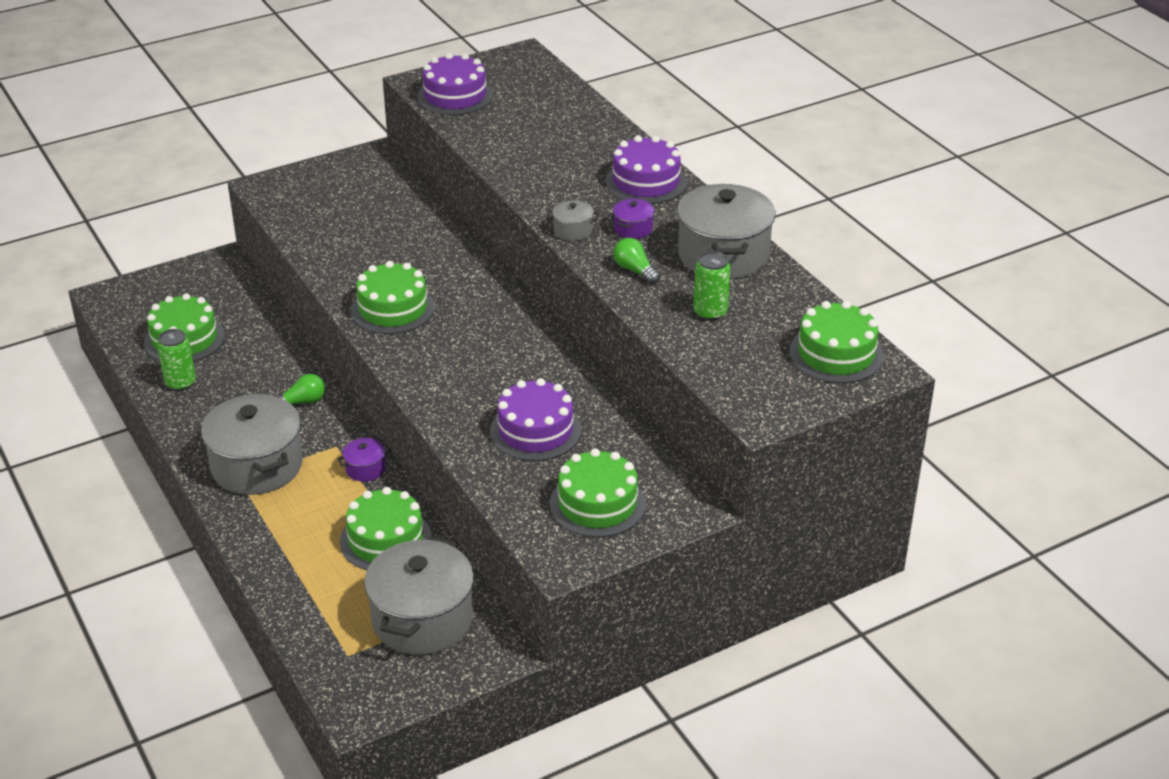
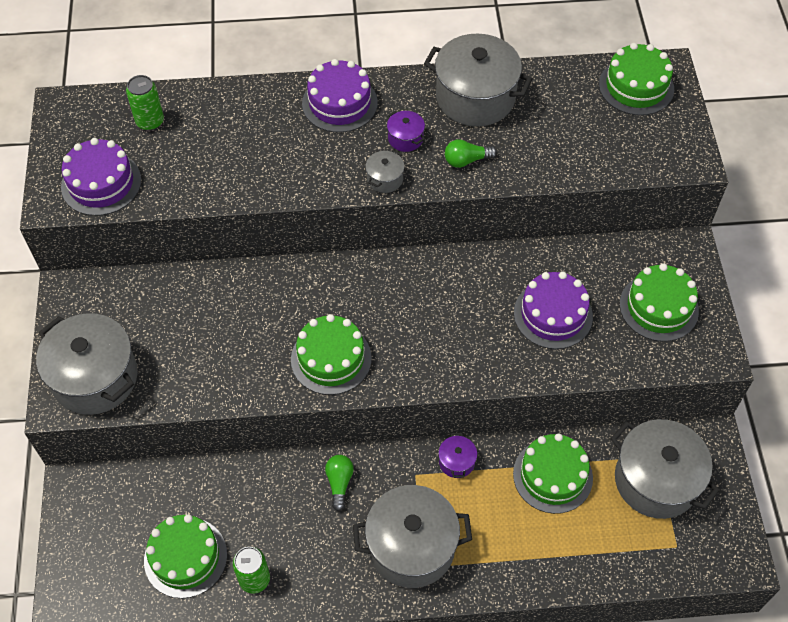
camera: 65 degrees left, 20 degrees up
(298, 196) = (95, 377): none -> grey pot
(710, 312) = (548, 136): green can -> green can (150, 121)

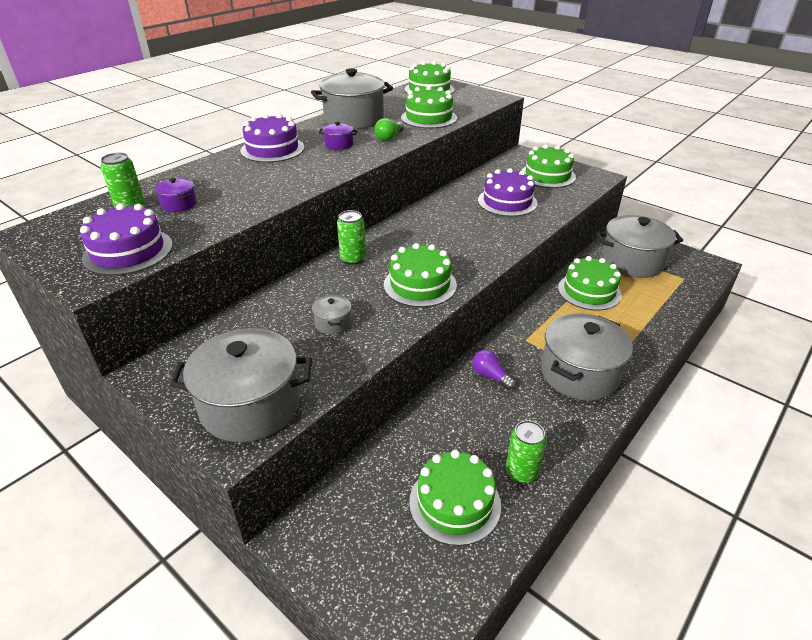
camera: 45 degrees left, 20 degrees down
(316, 281) = (353, 259): none -> green can
(339, 483) = (490, 376): green light bulb -> purple light bulb
(385, 179) = (353, 161): grey pot -> grey pot (333, 323)
(456, 462) = (536, 319): purple pot -> purple pot (179, 204)
(555, 150) = (428, 118): none -> green cake

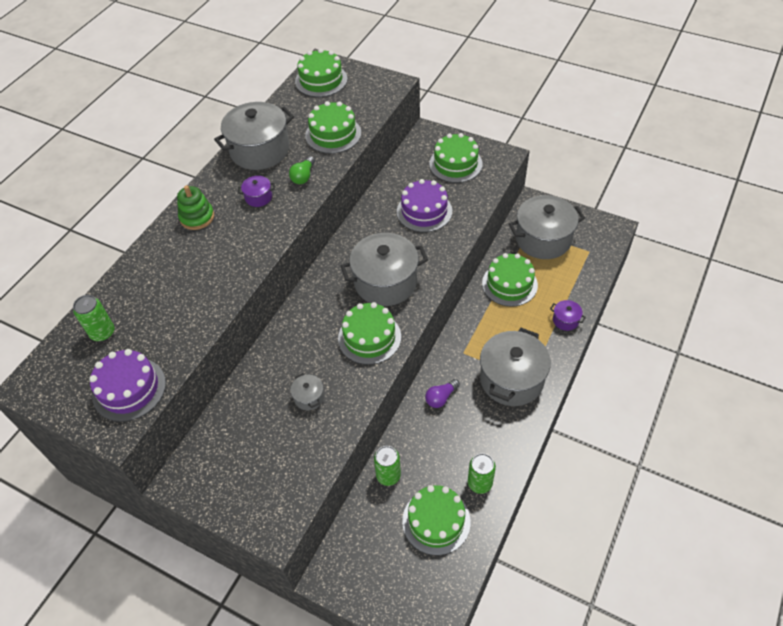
camera: 10 degrees left, 15 degrees up
(179, 204) = (144, 318): purple pot -> purple pot (565, 320)
(250, 405) = (272, 495): grey pot -> grey pot (385, 282)
(272, 149) = (197, 217): purple cake -> green stacking toy
(353, 259) = (303, 317): green can -> green can (388, 475)
(490, 376) = (441, 398): purple light bulb -> purple light bulb turned 75 degrees counterclockwise

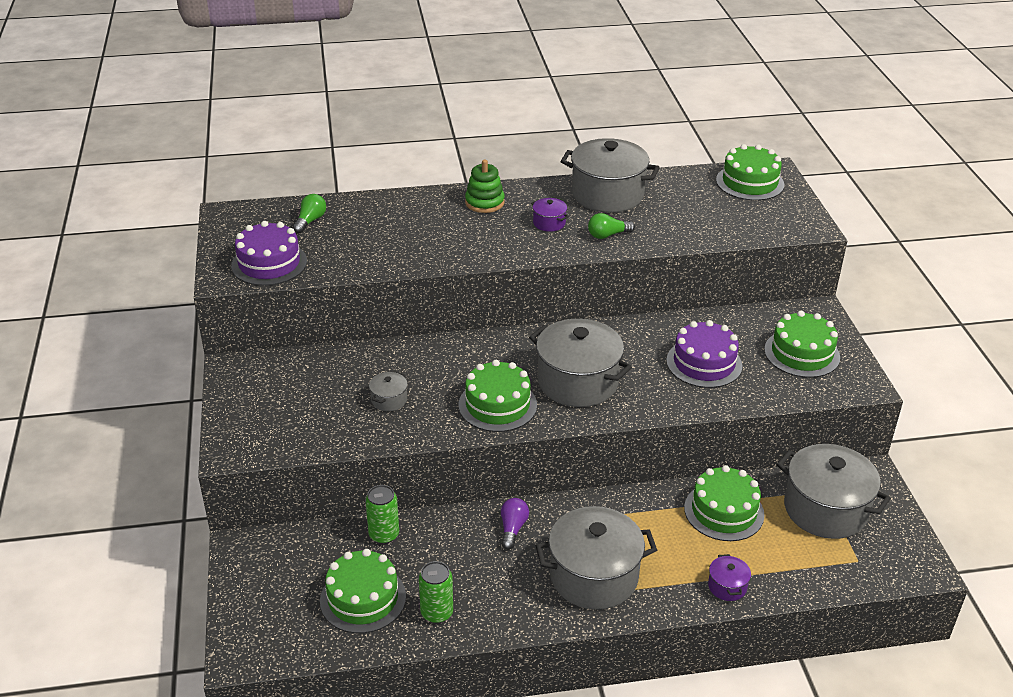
camera: 50 degrees right, 15 degrees down
(102, 333) = (310, 221): green can -> green light bulb
(333, 134) = (686, 225): green cake -> none
(441, 398) = (513, 528): purple light bulb -> purple light bulb turned 90 degrees clockwise

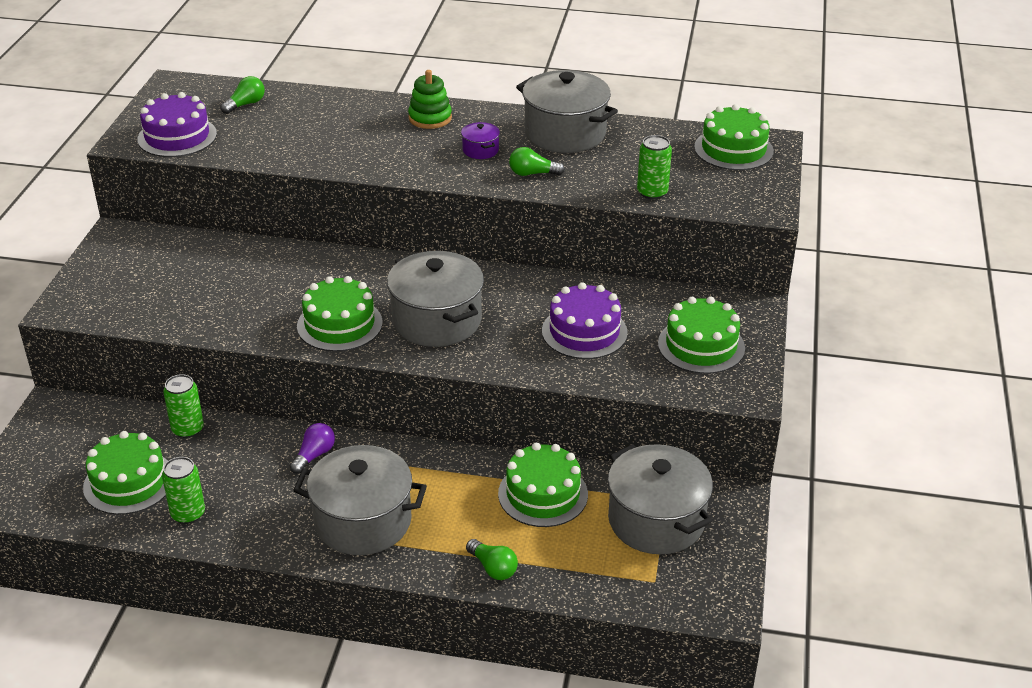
camera: 20 degrees right, 0 degrees up
(389, 400) = (238, 296): grey pot -> none
(715, 232) = (652, 192): none -> green can
(727, 586) = (493, 568): purple pot -> green light bulb

